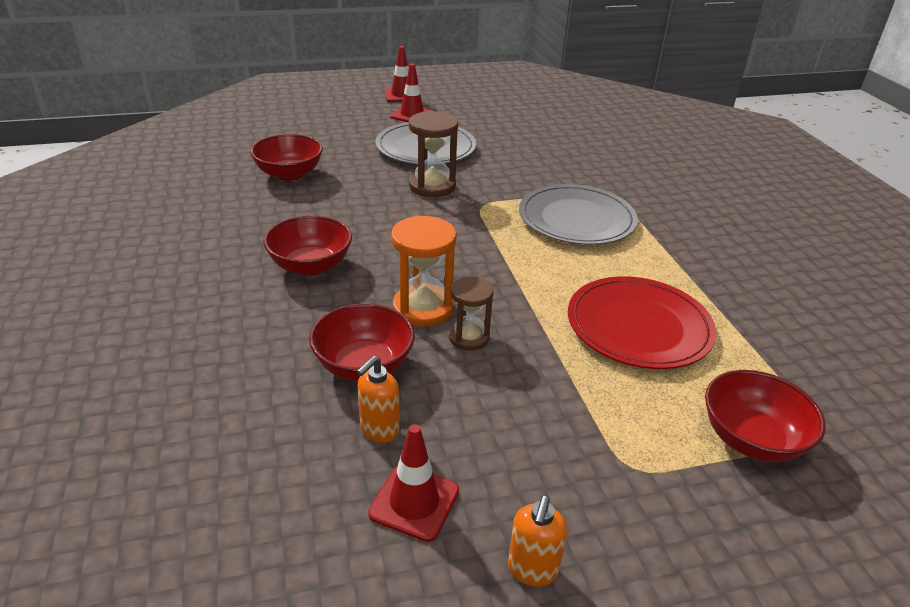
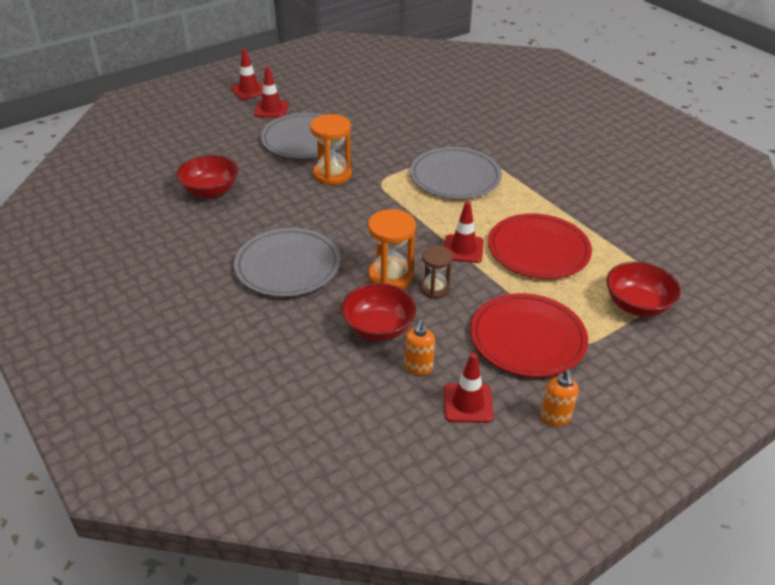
camera: 20 degrees left, 5 degrees up
(311, 265) = (287, 266): red bowl -> grey plate
(432, 186) = (332, 174): brown hourglass -> orange hourglass
(536, 300) = (463, 249): none -> red traffic cone
(557, 437) = (527, 338): none -> red plate

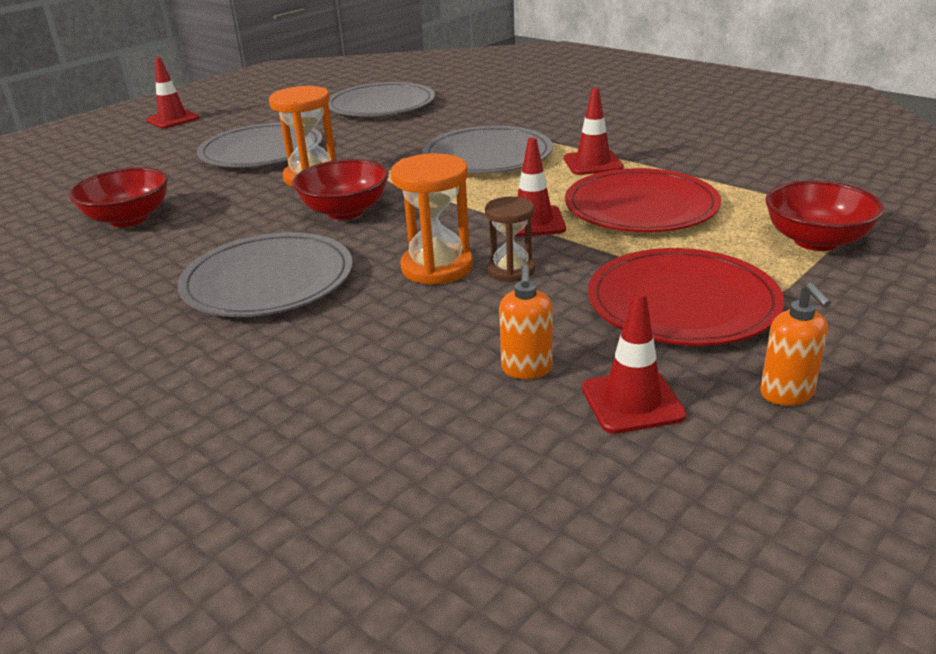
camera: 10 degrees left, 10 degrees down
(271, 109) = (208, 131): red traffic cone -> red traffic cone (593, 163)
(378, 328) = (440, 331): red bowl -> red bowl (345, 211)
(397, 104) = (381, 105): none -> grey plate

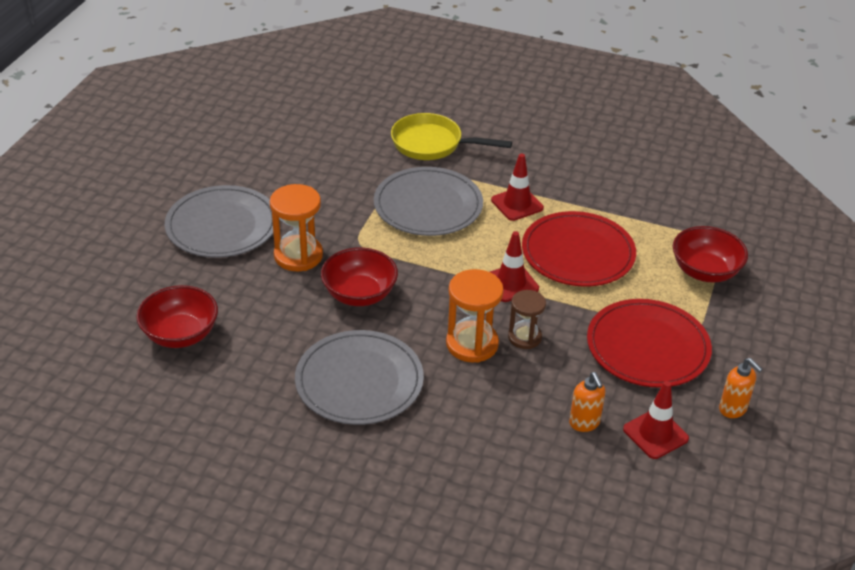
camera: 25 degrees left, 10 degrees up
(173, 119) = (85, 187): red traffic cone -> none
(381, 105) = (282, 140): grey plate -> none
(531, 117) = (432, 144): none -> yellow pan

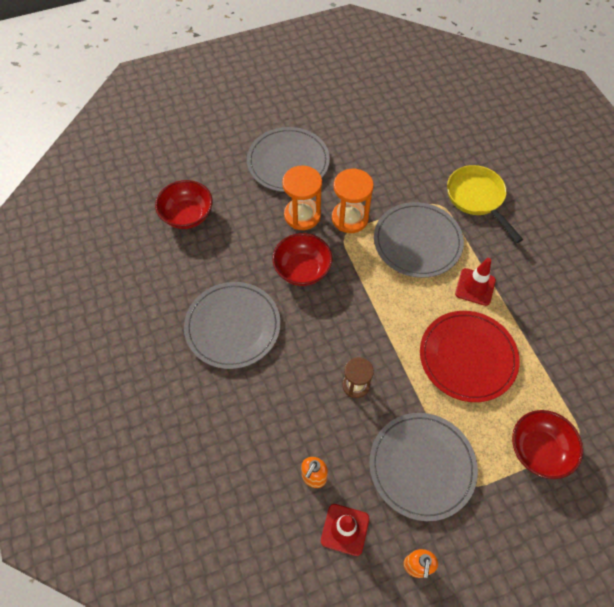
camera: 50 degrees right, 20 degrees up
(472, 344) = (320, 360): orange hourglass -> orange hourglass (350, 218)
(511, 283) = (396, 340): red traffic cone -> none
(647, 347) = (422, 466): red plate -> grey plate

